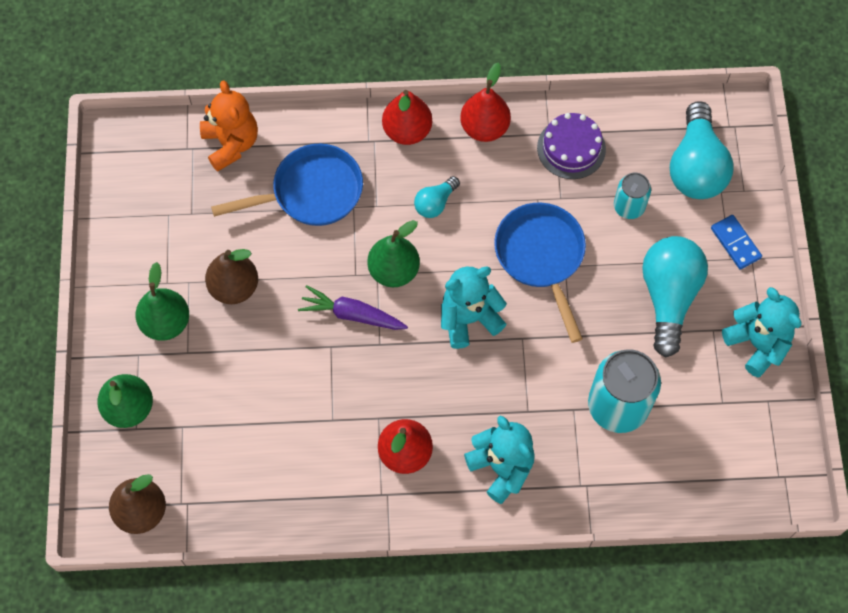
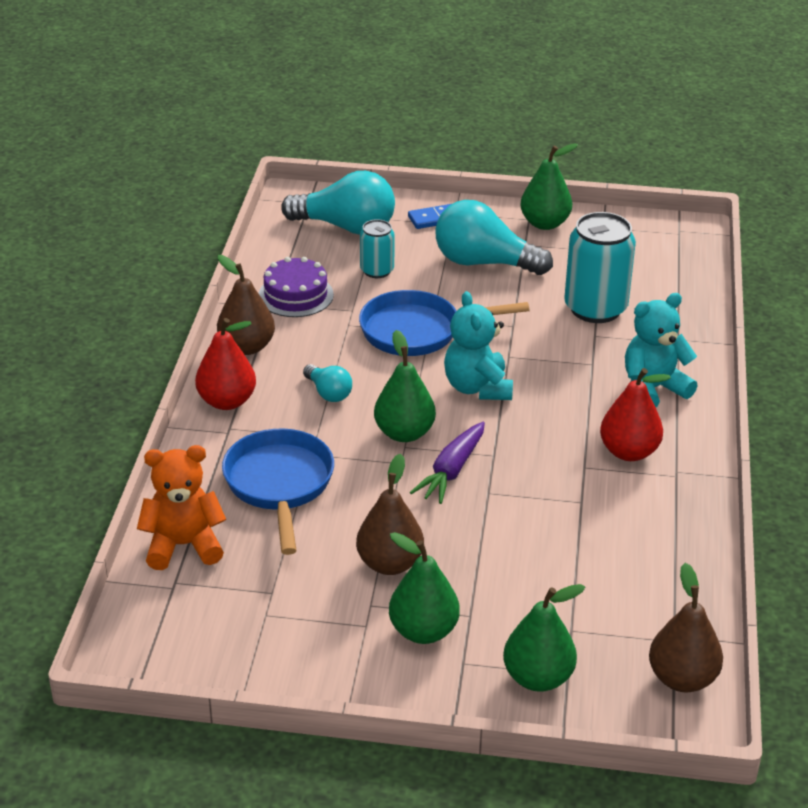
camera: 80 degrees left, 30 degrees down
(484, 128) = (247, 347): red pear -> brown pear
(757, 344) = (545, 223): turquoise teddy bear -> green pear

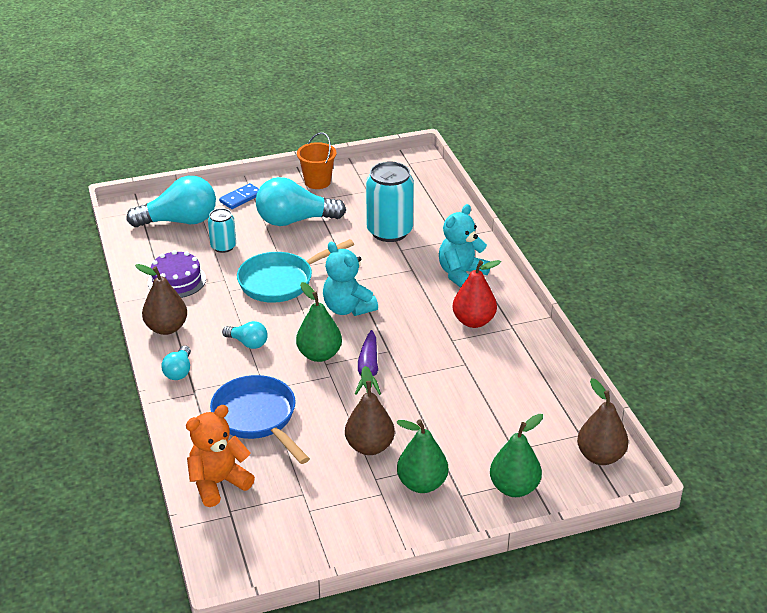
camera: 25 degrees left, 0 degrees up
(227, 401) = (179, 371): red pear -> turquoise light bulb
(417, 331) = (280, 281): blue pan -> turquoise pan
(545, 223) = (317, 182): green pear -> orange bucket

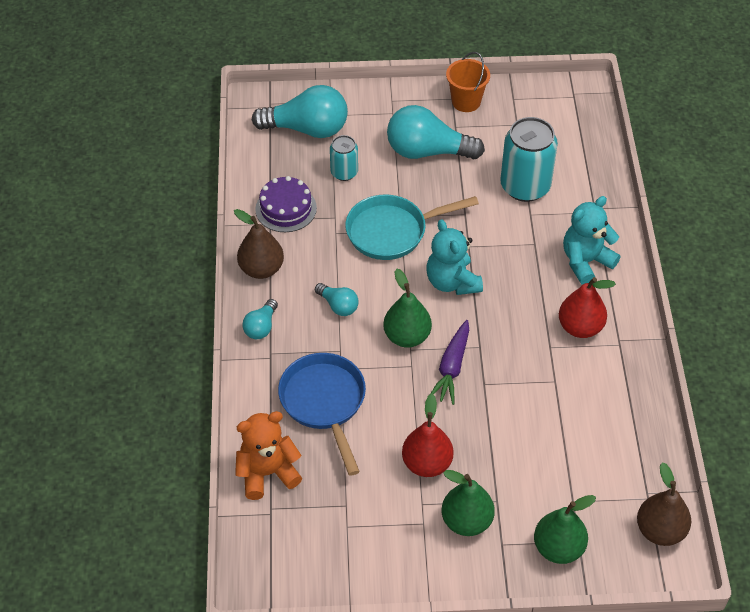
camera: 15 degrees right, 15 degrees up
(240, 198) = (378, 109): blue domino -> none
(369, 446) = (427, 463): brown pear -> red pear

